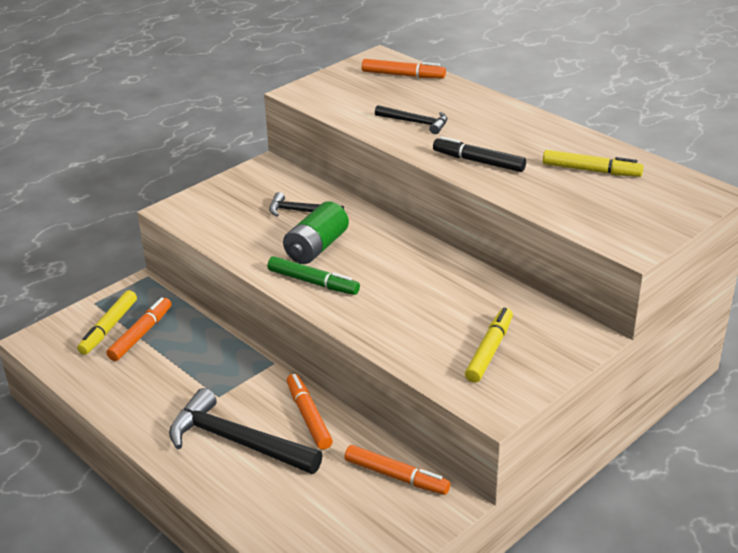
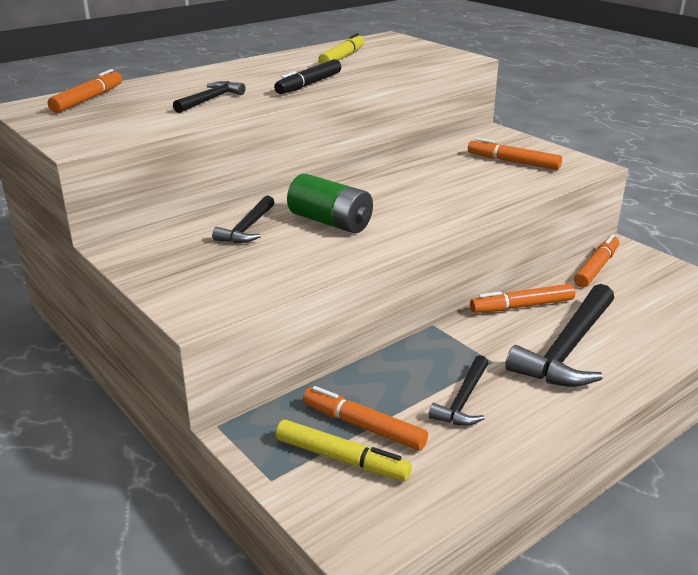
camera: 85 degrees left, 5 degrees down
(167, 380) = (463, 400): none -> black hammer
(313, 282) = (399, 226): green marker -> none
(489, 351) = (513, 162): yellow marker -> orange marker

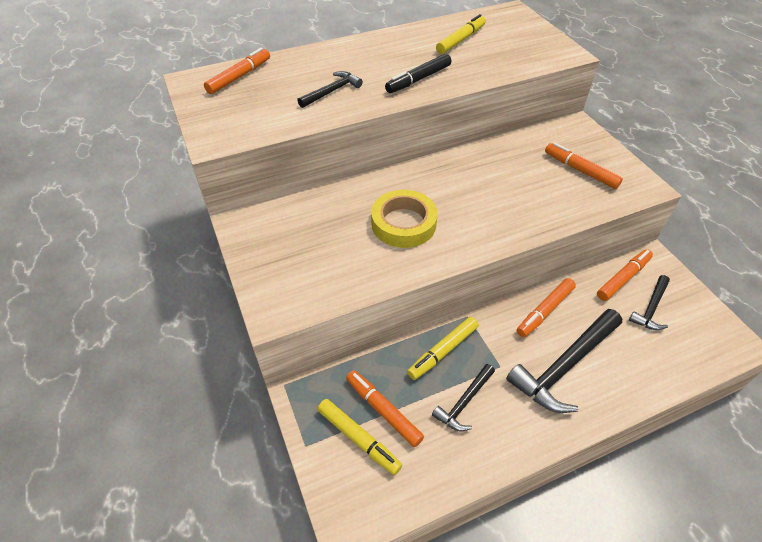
camera: 15 degrees right, 20 degrees up
(247, 228) = (338, 219): black hammer -> black hammer (651, 308)
(330, 222) = (403, 223): green battery -> yellow tape
(416, 359) = (443, 351): none -> yellow marker
(522, 306) = (545, 311): orange marker -> orange marker turned 45 degrees counterclockwise

